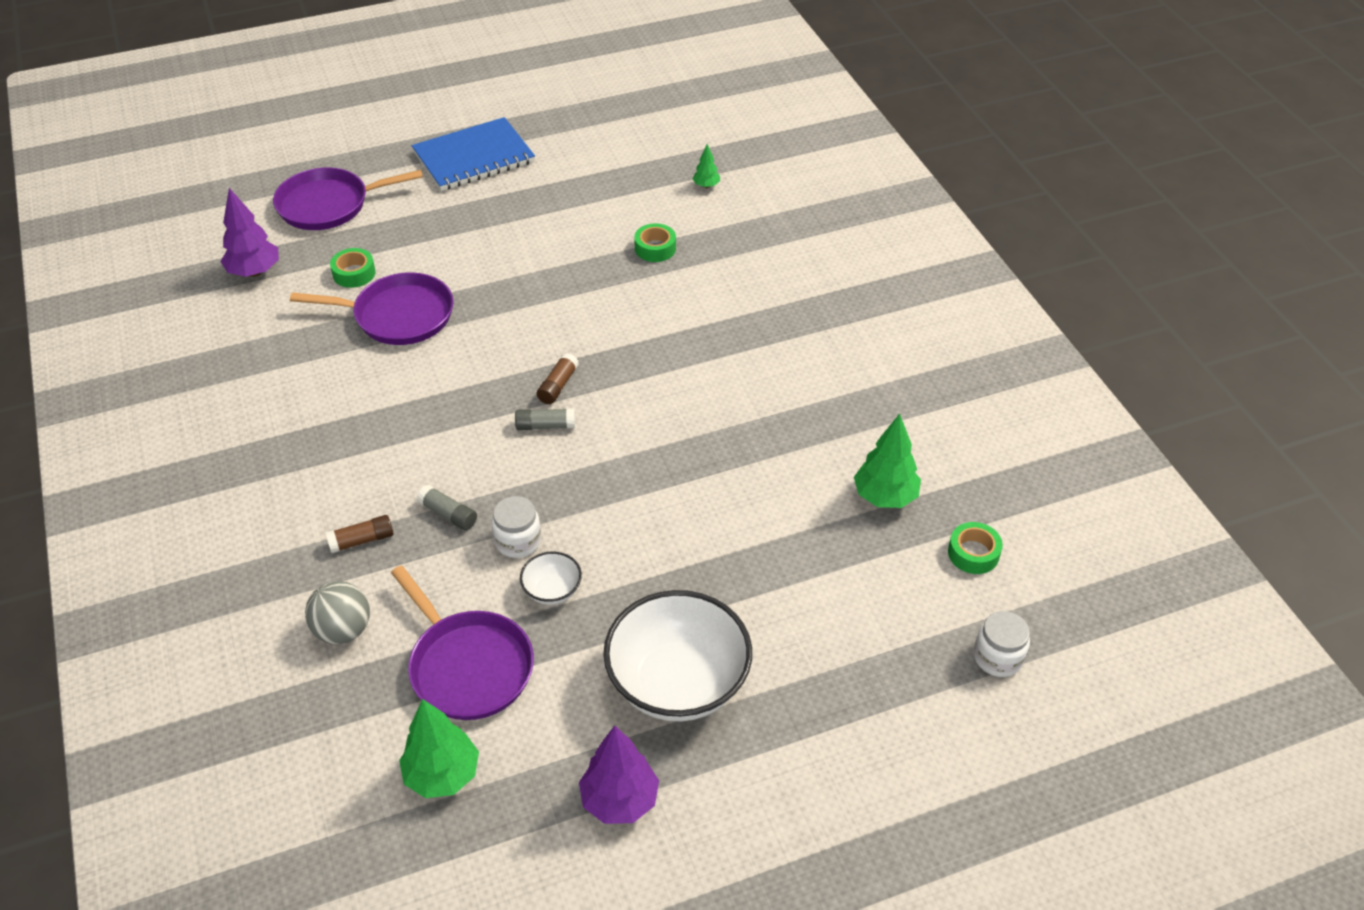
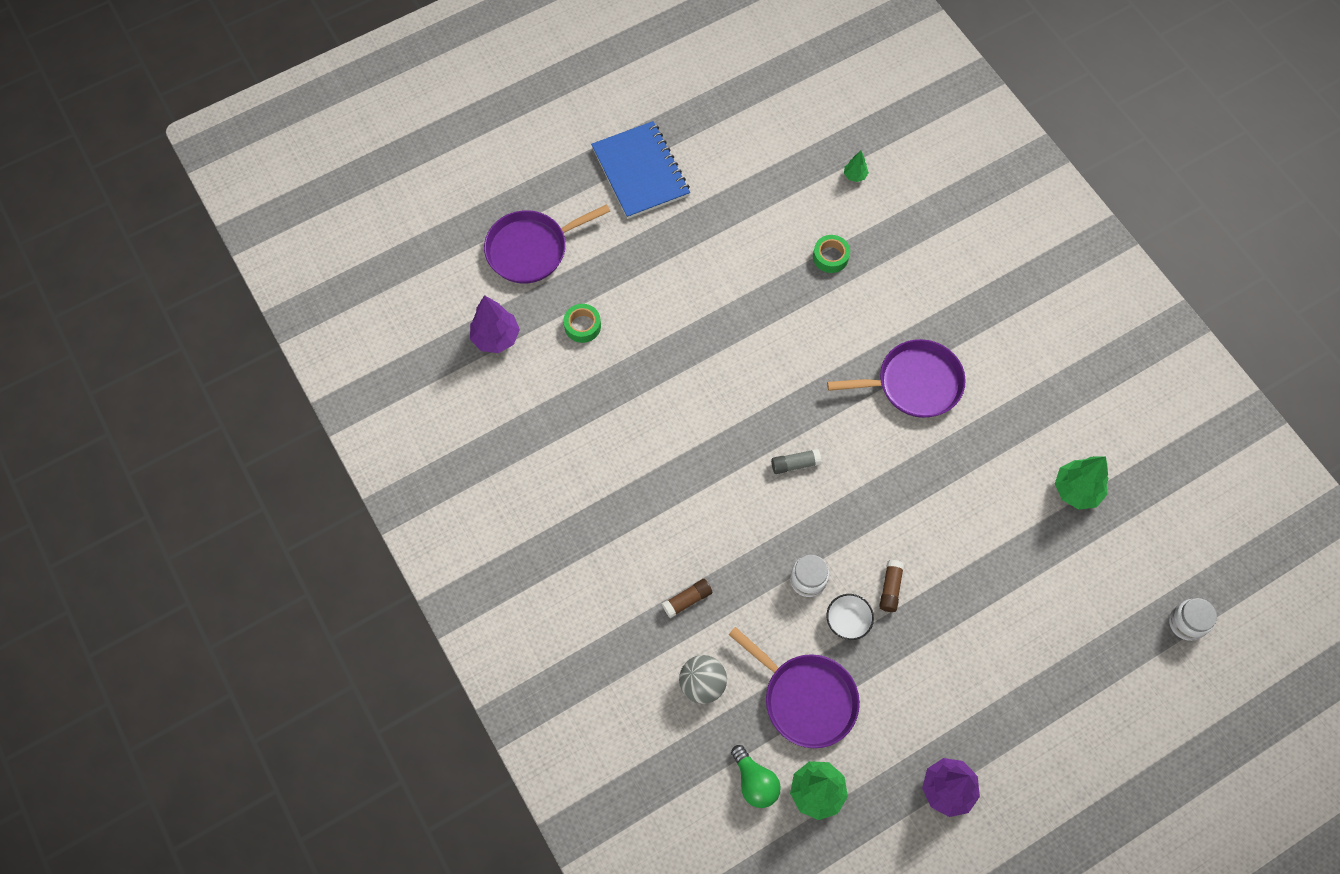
camera: 10 degrees left, 20 degrees up
(365, 750) = (754, 782): none -> green light bulb
(399, 316) = (637, 367): purple pan -> purple pan (914, 383)
(448, 514) = (746, 564): grey glue stick -> none
(474, 157) = (640, 172): blue notebook -> blue notebook turned 75 degrees counterclockwise
(558, 385) = (792, 421): brown glue stick -> brown glue stick (890, 588)
(678, 683) = (962, 686): white bowl -> none
(973, 553) = (1152, 532): green tape -> none

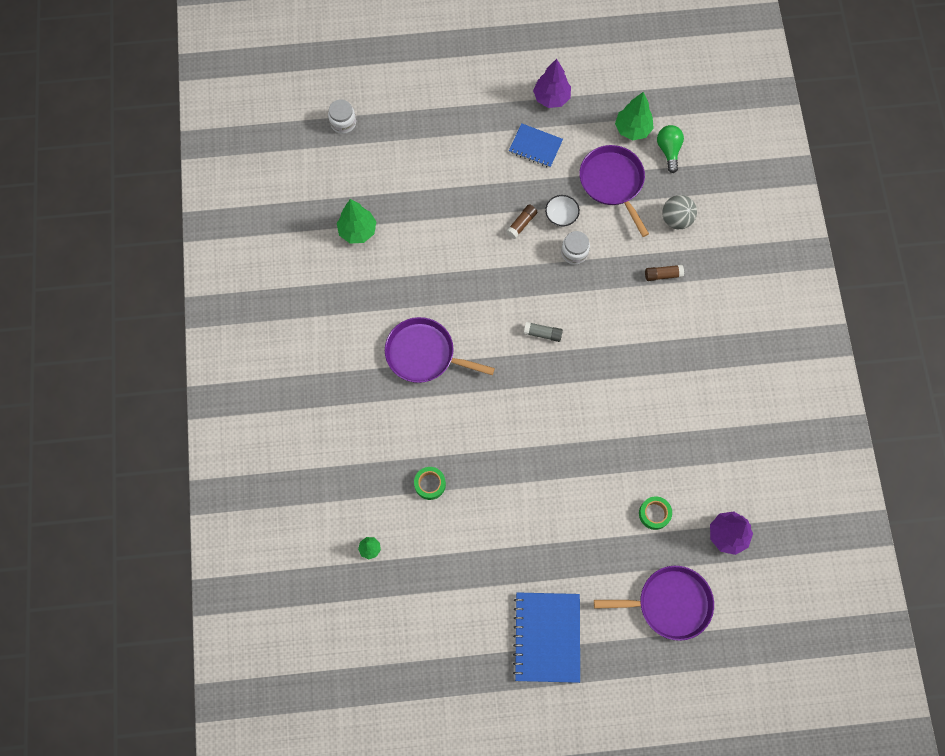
camera: 155 degrees left, 5 degrees up
(929, 704) = (535, 146): none -> blue notebook

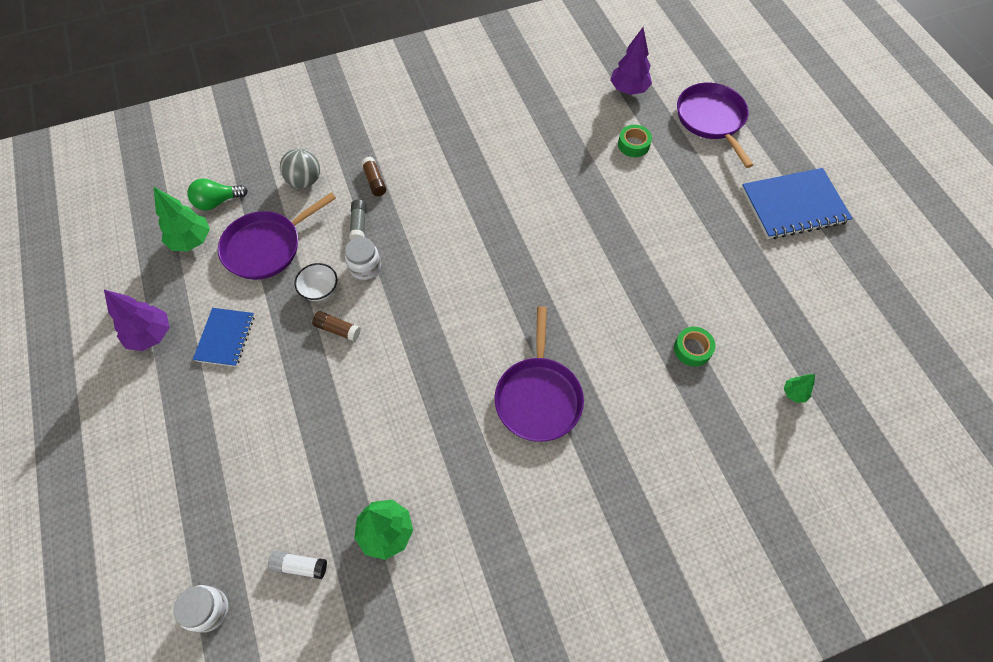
camera: 105 degrees left, 10 degrees down
(353, 176) = (299, 566): none -> white glue stick
(542, 334) = (474, 277): grey glue stick -> grey glue stick (359, 225)

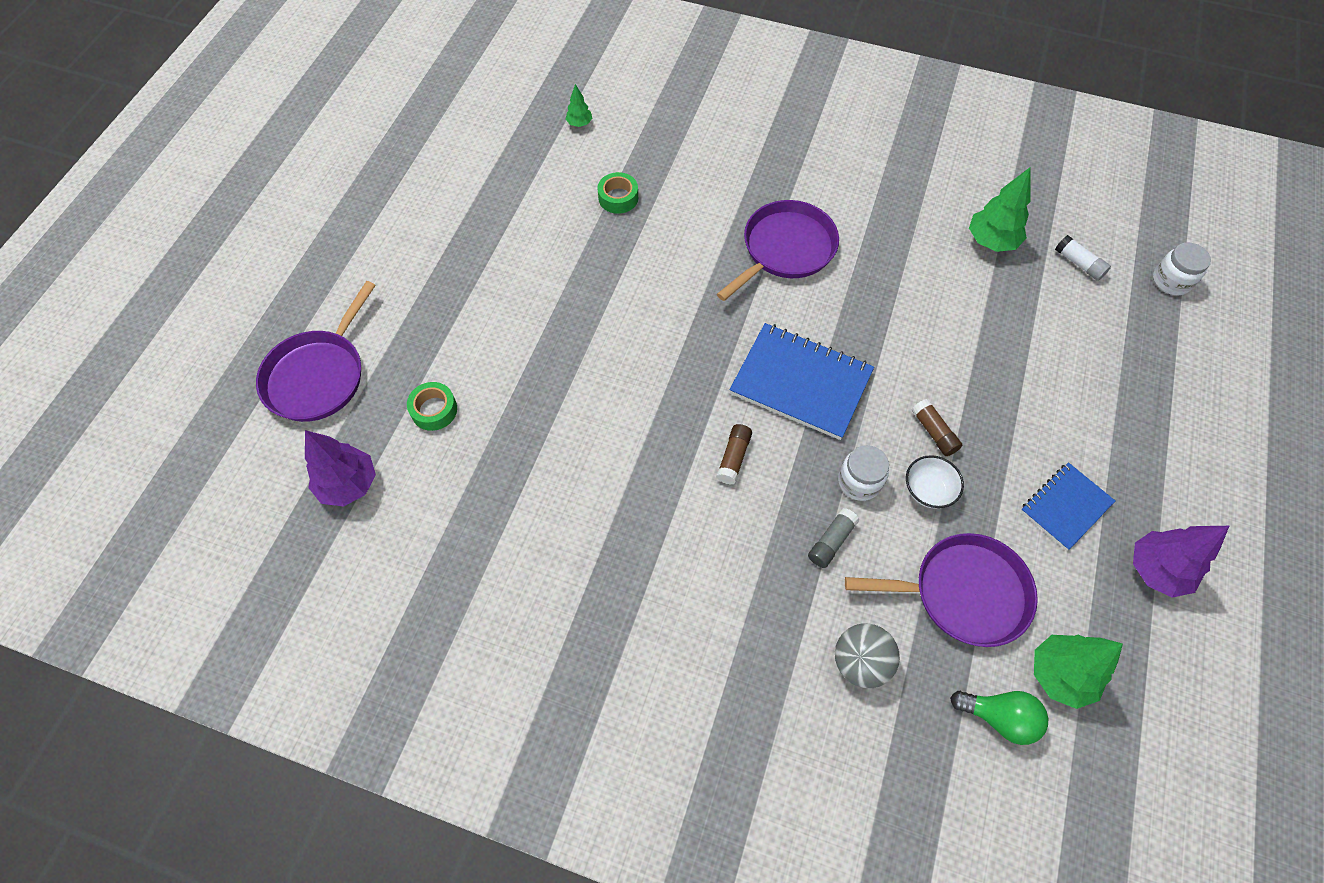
camera: 140 degrees left, 0 degrees up
(374, 181) = (770, 591): brown glue stick -> brown glue stick (733, 458)
(793, 206) = (376, 238): blue notebook -> blue notebook (801, 382)

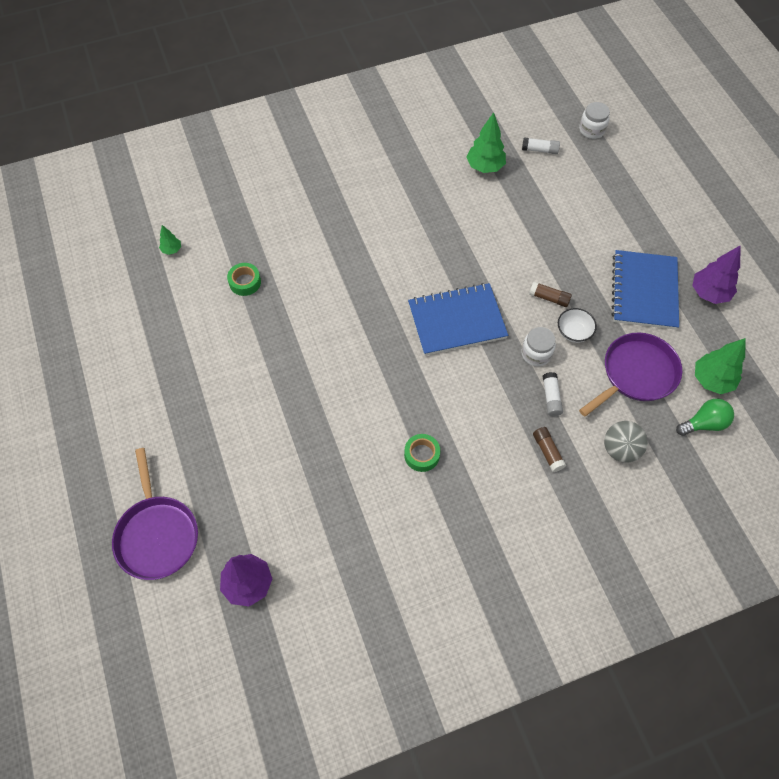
camera: 40 degrees left, 0 degrees up
(434, 410) = (257, 497): green tape -> green tape (421, 455)
(733, 458) = (460, 391): brown glue stick -> brown glue stick (547, 452)
(785, 249) = (377, 247): purple pan -> none
(831, 541) = (551, 397): grey glue stick -> white glue stick
(1065, 507) = (644, 291): blue notebook -> blue notebook, size x1.66

